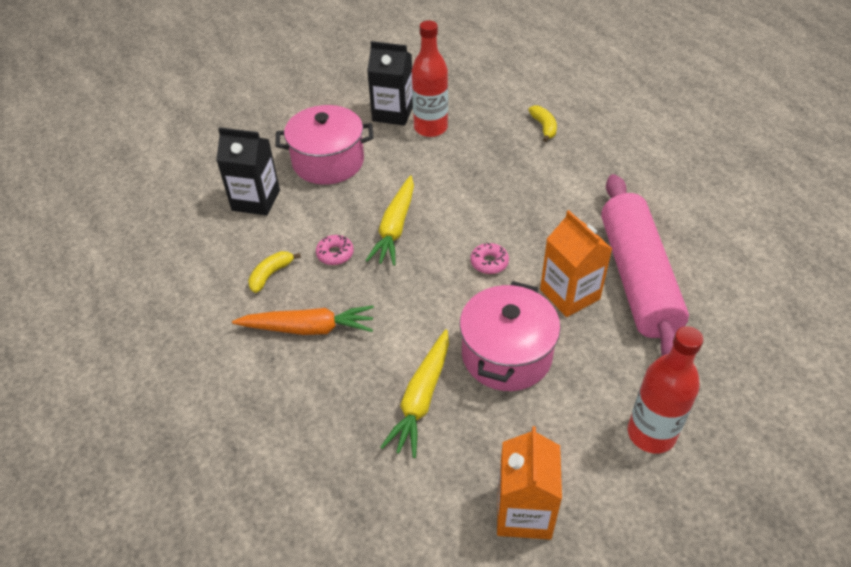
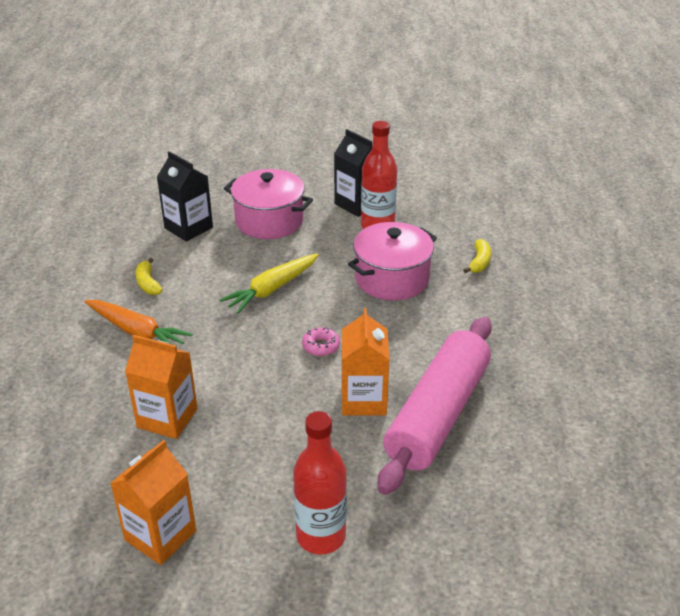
camera: 30 degrees right, 10 degrees down
(271, 274) = (148, 283): yellow banana -> yellow banana turned 90 degrees counterclockwise
(335, 254) = (208, 289): pink donut -> none
(421, 398) = (167, 418): yellow carrot -> orange carton
(506, 354) = (264, 419): pink pot -> pink pot (392, 279)

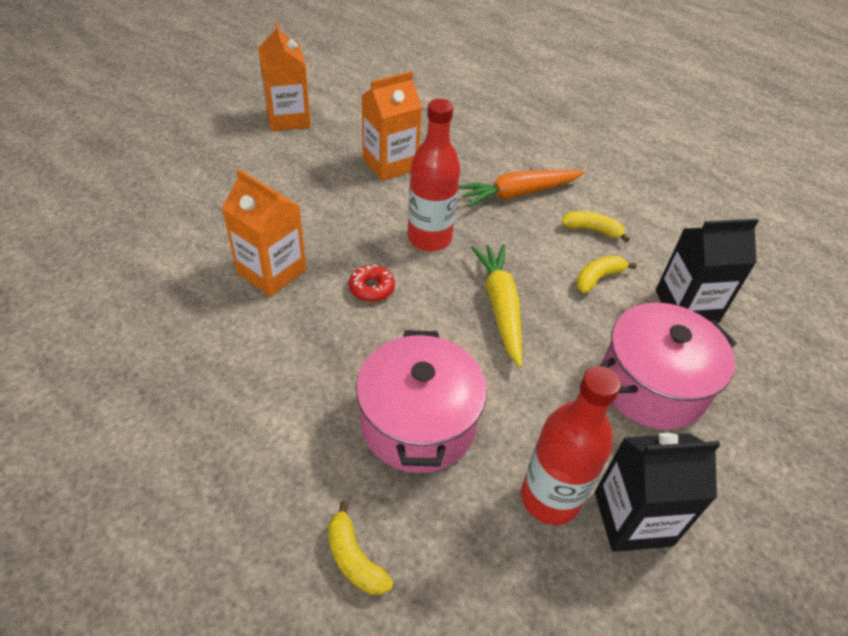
camera: 125 degrees right, 10 degrees up
(199, 264) = (598, 278): none -> yellow banana
(321, 346) = (371, 288): pink donut -> red donut
(321, 536) = (189, 174): red bottle -> red bottle (429, 238)
(438, 415) = (191, 305): pink rolling pin -> none

